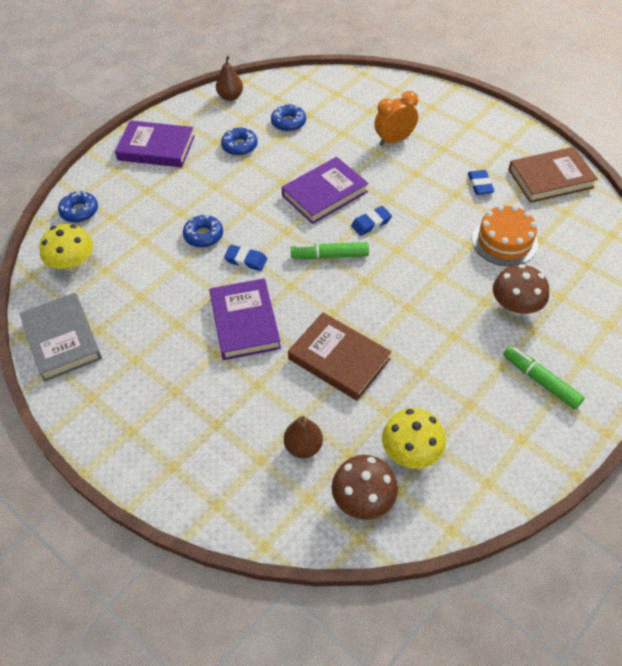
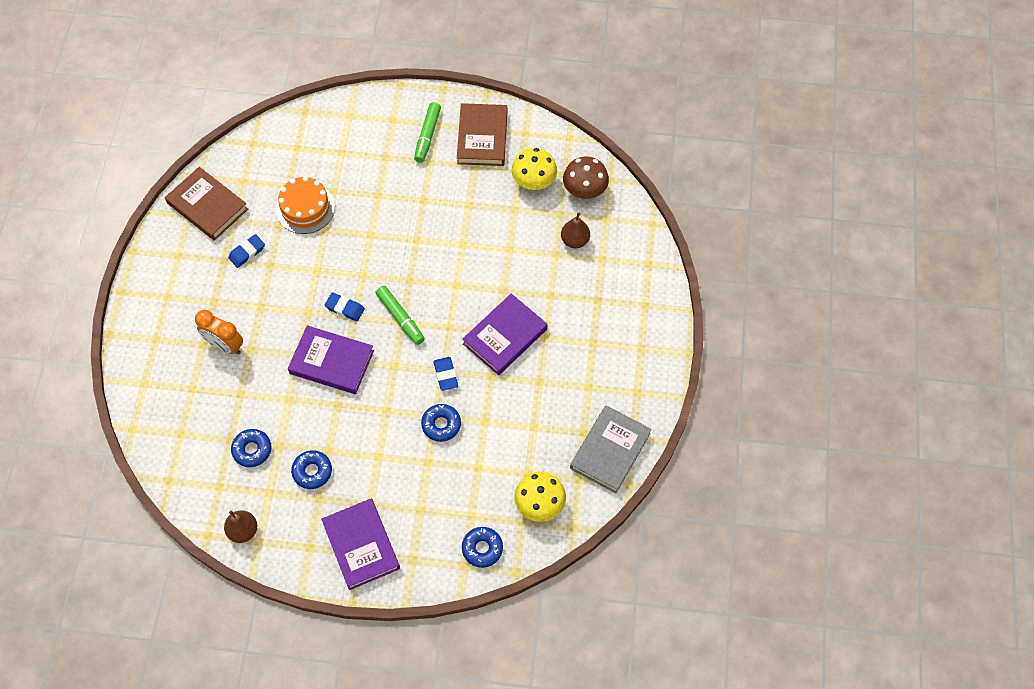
camera: 125 degrees left, 10 degrees up
(339, 359) = (493, 258): brown book -> brown book (482, 137)
(515, 306) = (370, 175): brown mushroom -> none

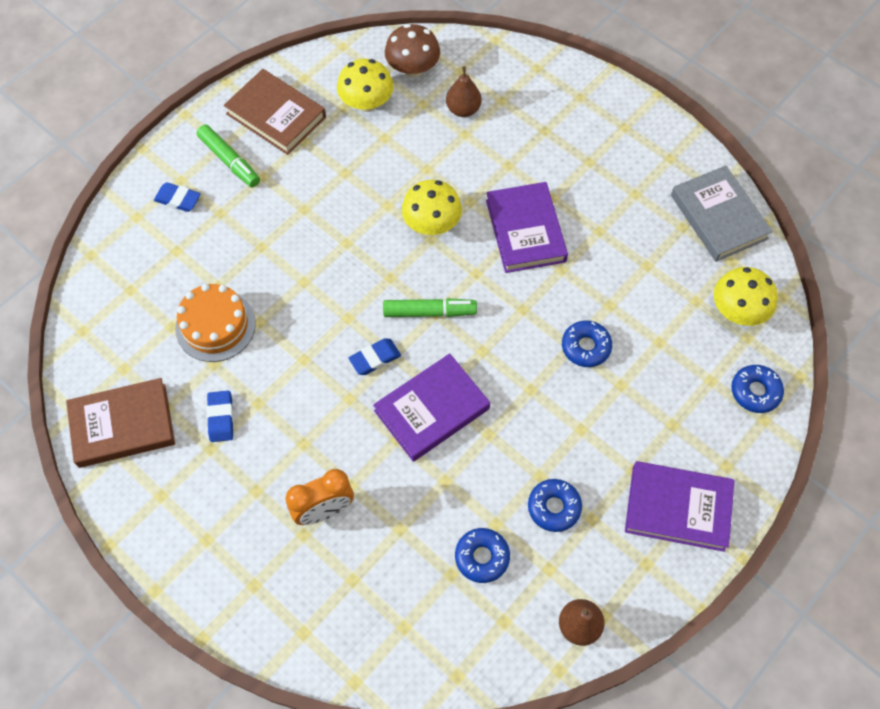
camera: 55 degrees left, 0 degrees up
(445, 375) = (530, 309): blue eraser -> blue eraser (178, 199)
(468, 278) = (432, 223): none -> yellow mushroom

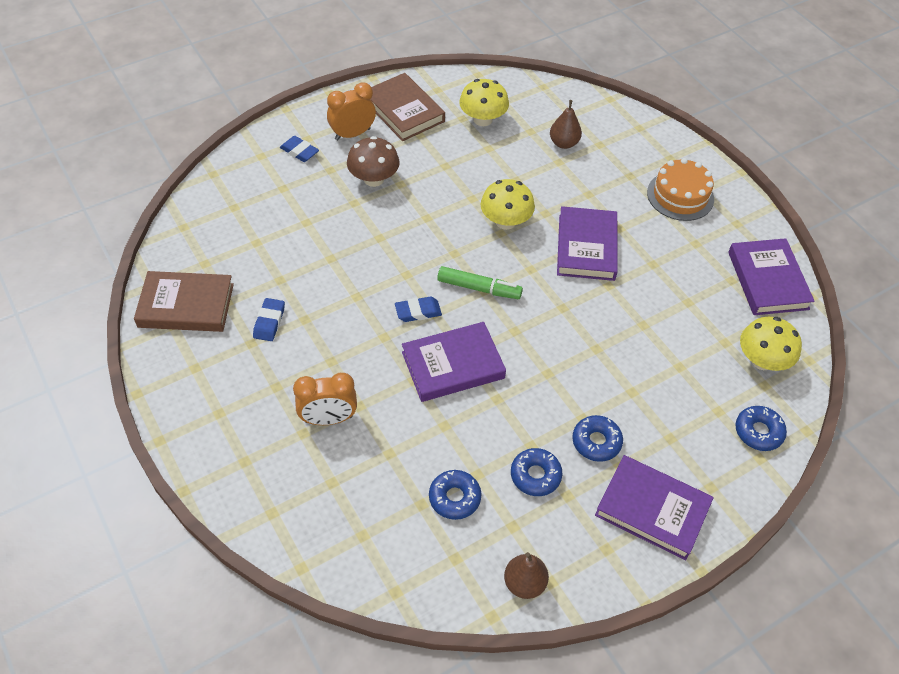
camera: 15 degrees right, 10 degrees down
(215, 325) = (293, 251): orange cake -> orange cake (680, 196)
(229, 161) = (352, 134): green marker -> orange clock
(412, 68) = (531, 104): brown mushroom -> brown mushroom (374, 179)
(586, 347) = (610, 352): blue donut -> blue donut (596, 442)
(718, 217) = (767, 280): grey book -> purple book

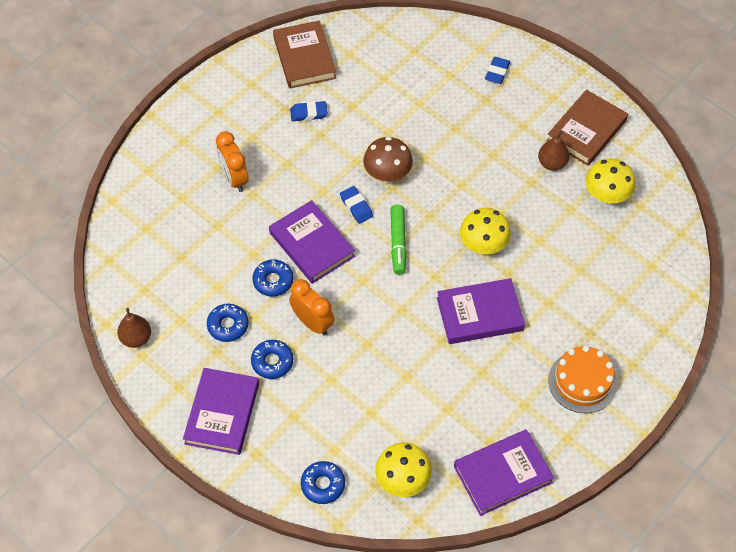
camera: 75 degrees right, 5 degrees up
(352, 134) = (537, 102): orange clock -> orange clock (312, 323)
(374, 179) = (489, 134): brown mushroom -> brown mushroom (387, 173)
(454, 498) = (192, 277): blue donut -> blue donut (273, 281)
(564, 143) = (607, 268): brown pear -> brown pear (552, 163)

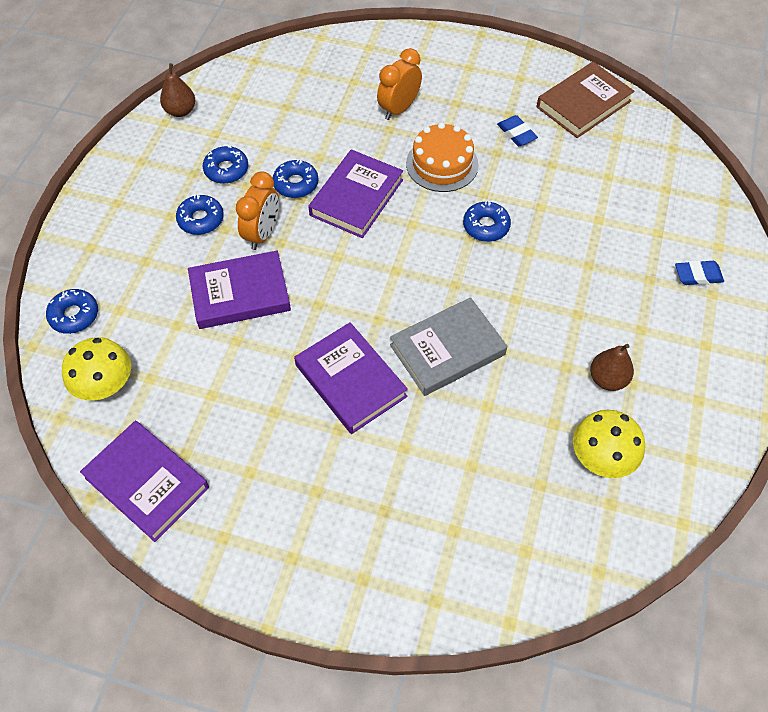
camera: 65 degrees right, 0 degrees up
(222, 413) = (125, 203): purple book -> purple book (240, 293)
(356, 206) = (426, 216): blue eraser -> none
(387, 173) = (486, 226): brown mushroom -> blue donut
(398, 243) = (401, 269): green marker -> none
(483, 244) = (447, 350): yellow mushroom -> grey book
(582, 382) = (310, 526): orange cake -> orange cake (442, 164)
(586, 131) = (683, 399): brown book -> none

